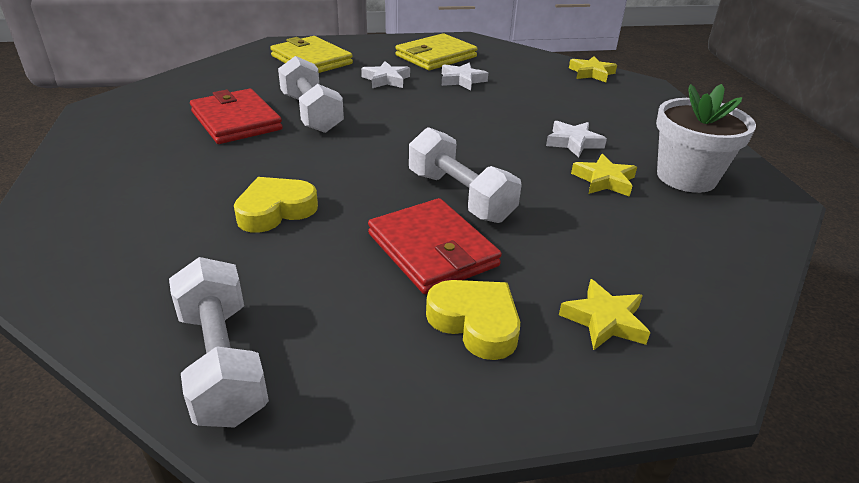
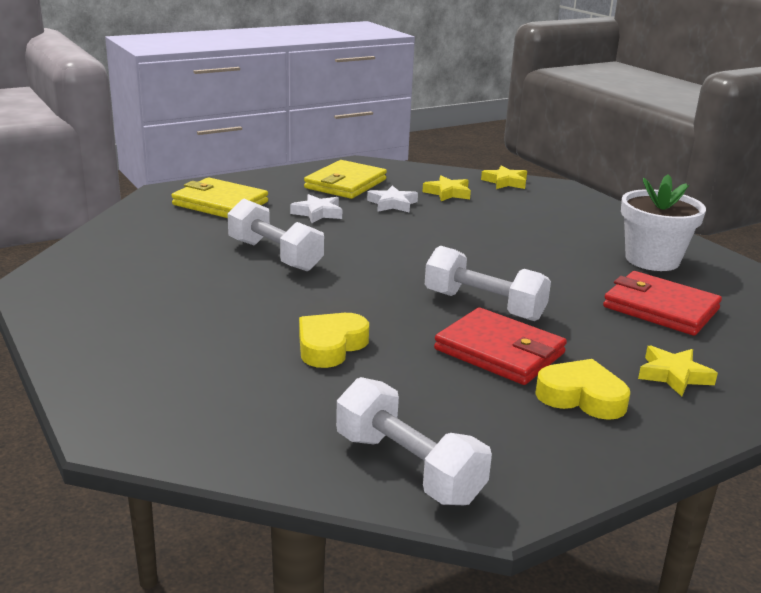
camera: 20 degrees left, 10 degrees down
(236, 120) = (204, 273): red wallet -> red wallet (660, 308)
(573, 142) = (540, 246): white star -> none
(604, 180) = (591, 273): yellow star -> yellow star (448, 193)

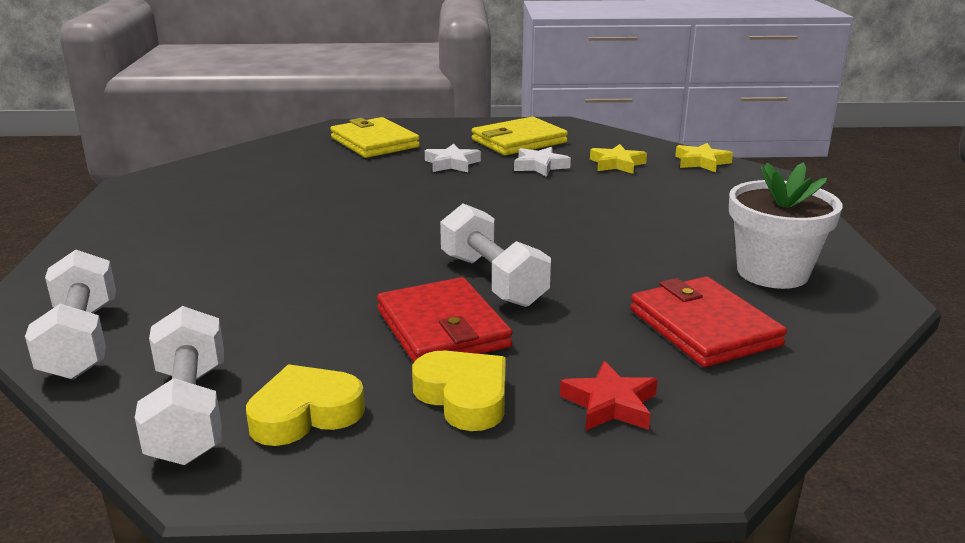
camera: 30 degrees right, 0 degrees up
(275, 255) = (356, 195): white dumbbell -> white dumbbell (81, 341)
(330, 346) = (287, 284): yellow heart -> yellow heart (305, 414)
(673, 375) = (610, 404): yellow star -> red star

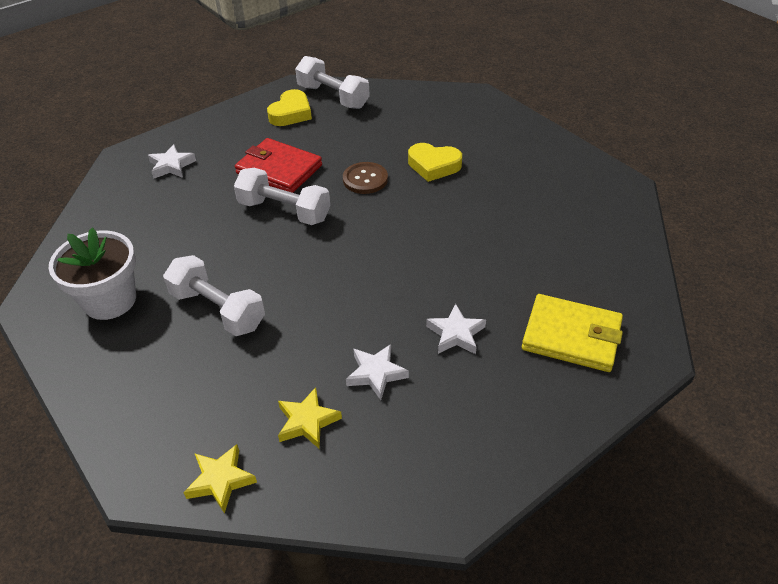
camera: 145 degrees right, 20 degrees up
(81, 341) = (424, 98): white dumbbell -> white dumbbell (218, 309)
(351, 275) = (365, 179): none -> brown button
(464, 397) = (236, 143): yellow heart -> yellow heart (433, 166)
(518, 141) = (447, 423): yellow wallet -> none
(610, 404) = (171, 166): red star -> white star
(704, 327) = (143, 229): red wallet -> none

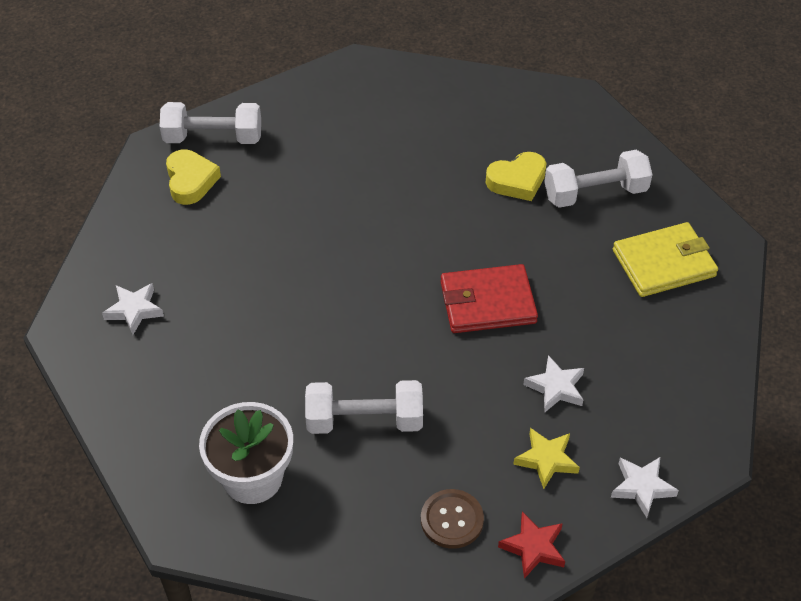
camera: 40 degrees left, 5 degrees up
(220, 480) = (533, 547): yellow star -> red star
(279, 169) = (254, 251): red wallet -> red wallet (487, 302)
(284, 211) = (312, 291): white dumbbell -> white dumbbell (595, 193)
(365, 179) = (351, 215): brown button -> brown button (452, 520)
(433, 166) = (399, 165): yellow heart -> yellow heart (517, 181)
(456, 334) = (580, 315): white star -> white star (642, 487)

